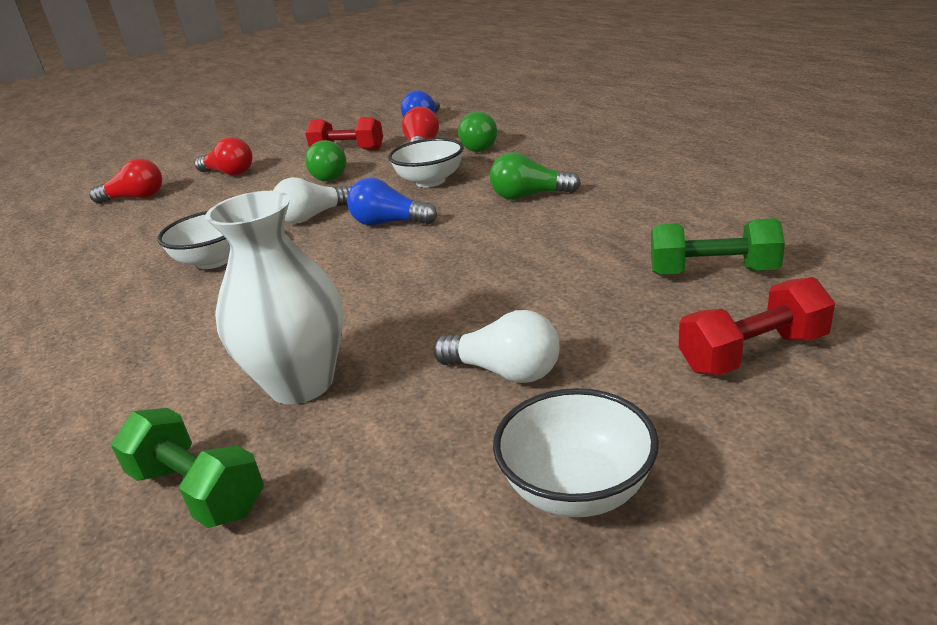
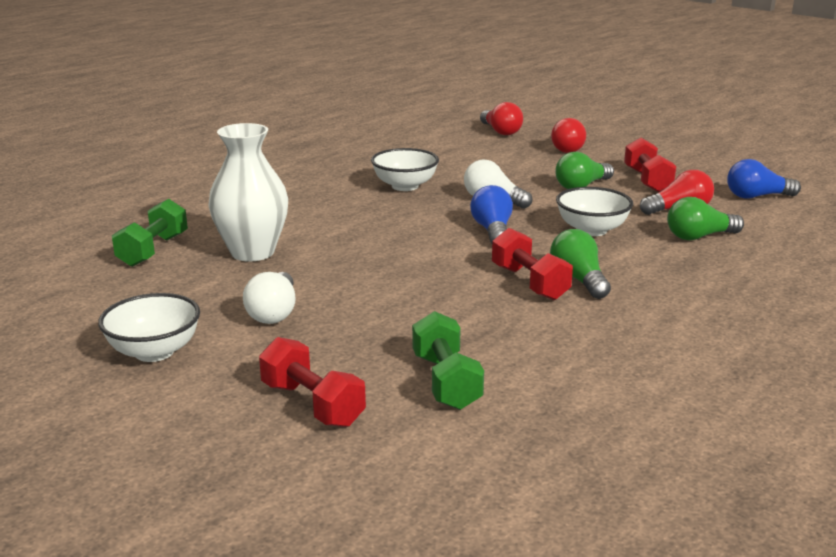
camera: 65 degrees right, 5 degrees down
(522, 217) = (529, 283): none -> red dumbbell

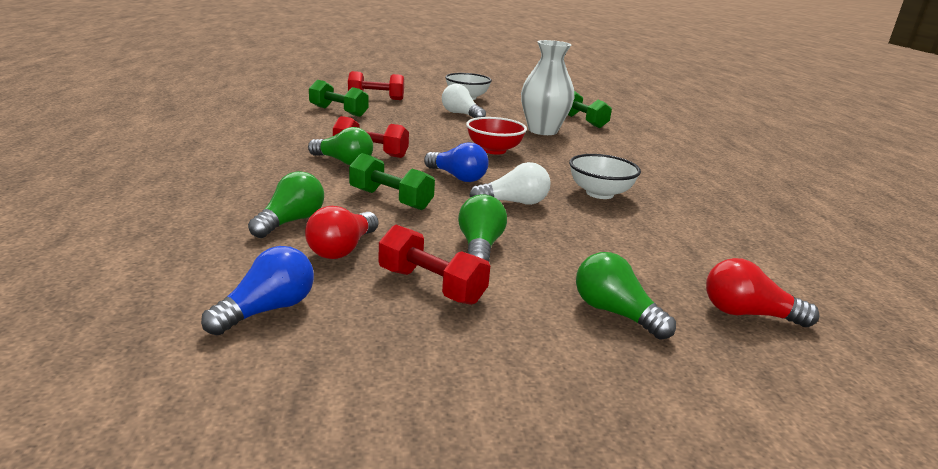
camera: 130 degrees right, 0 degrees up
(385, 246) = (494, 150): none -> red bowl
(567, 148) = (615, 313): red light bulb -> green light bulb
(591, 230) = (390, 199): white bowl -> green dumbbell

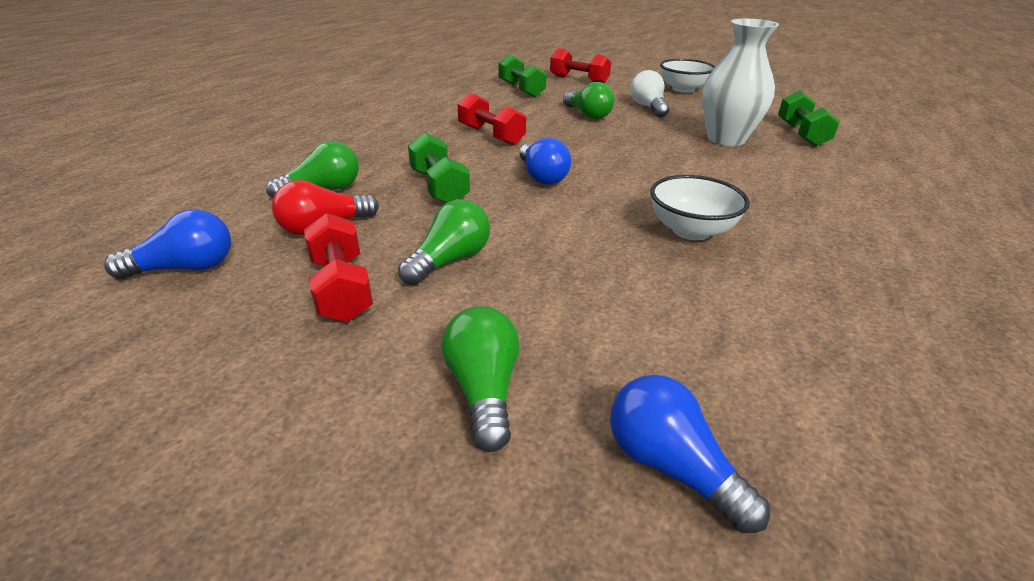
camera: 35 degrees right, 10 degrees up
(343, 162) = (452, 141): green light bulb -> green light bulb (587, 115)
(494, 150) = (628, 153): red bowl -> none
(514, 203) = (562, 218): white light bulb -> none
(747, 314) = (671, 466): red light bulb -> blue light bulb

